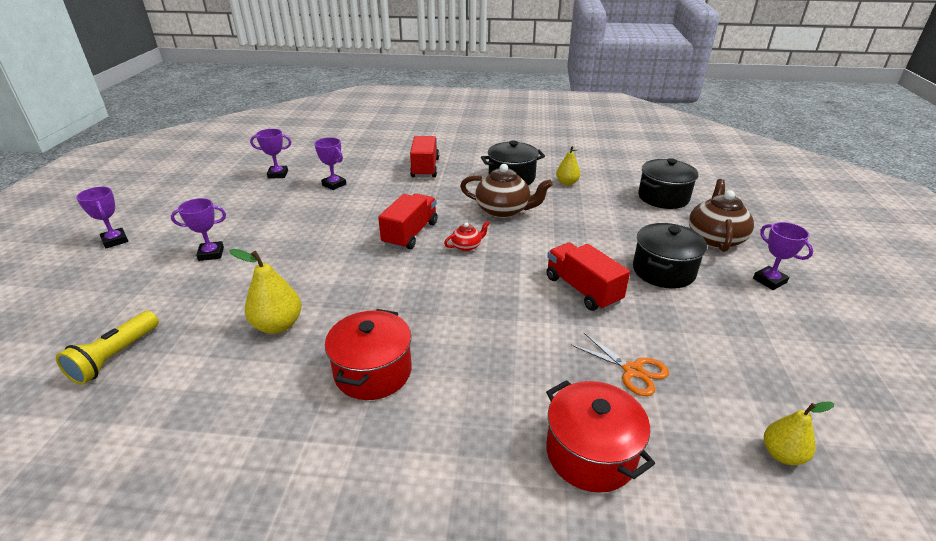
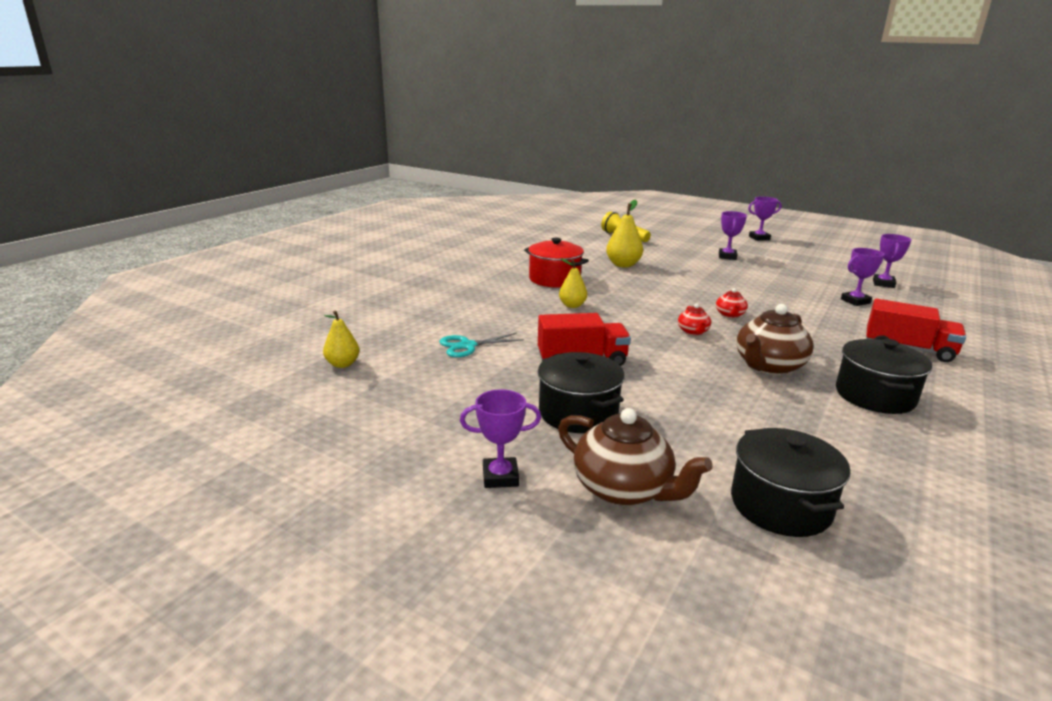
camera: 115 degrees right, 10 degrees down
(410, 234) = (730, 315): red truck -> red teapot
(567, 183) = (853, 433): yellow pear -> yellow pear (572, 305)
(591, 453) = (426, 313): red pot -> none
(632, 371) = (467, 346): orange scissors -> turquoise scissors

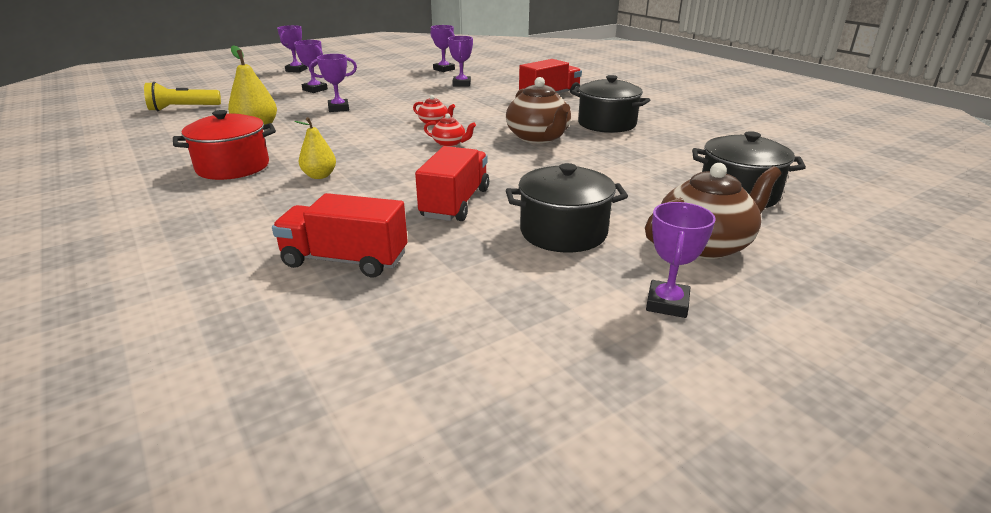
camera: 65 degrees left, 5 degrees up
(343, 364) = (280, 383): yellow pear -> none
(467, 346) = (345, 260): turquoise scissors -> red truck
(701, 275) = (338, 108): none -> purple trophy

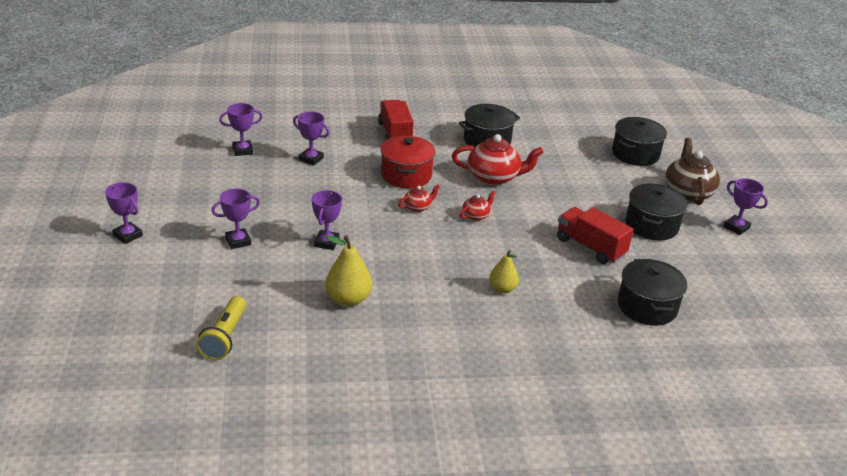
camera: 65 degrees left, 5 degrees up
(233, 167) = (450, 327): red pot -> red pot (406, 175)
(345, 260) = (647, 307): red truck -> black pot
(538, 138) = (494, 177): brown teapot -> red teapot

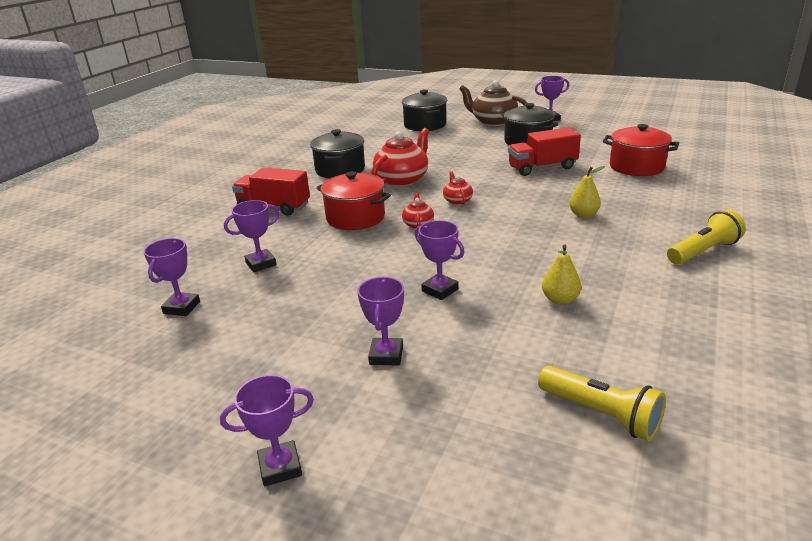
camera: 55 degrees left, 5 degrees down
(348, 299) = (560, 300): yellow pear -> yellow pear, size x0.66
(481, 366) = (703, 251): none -> yellow flashlight
(647, 307) = (636, 167): black pot -> red pot

